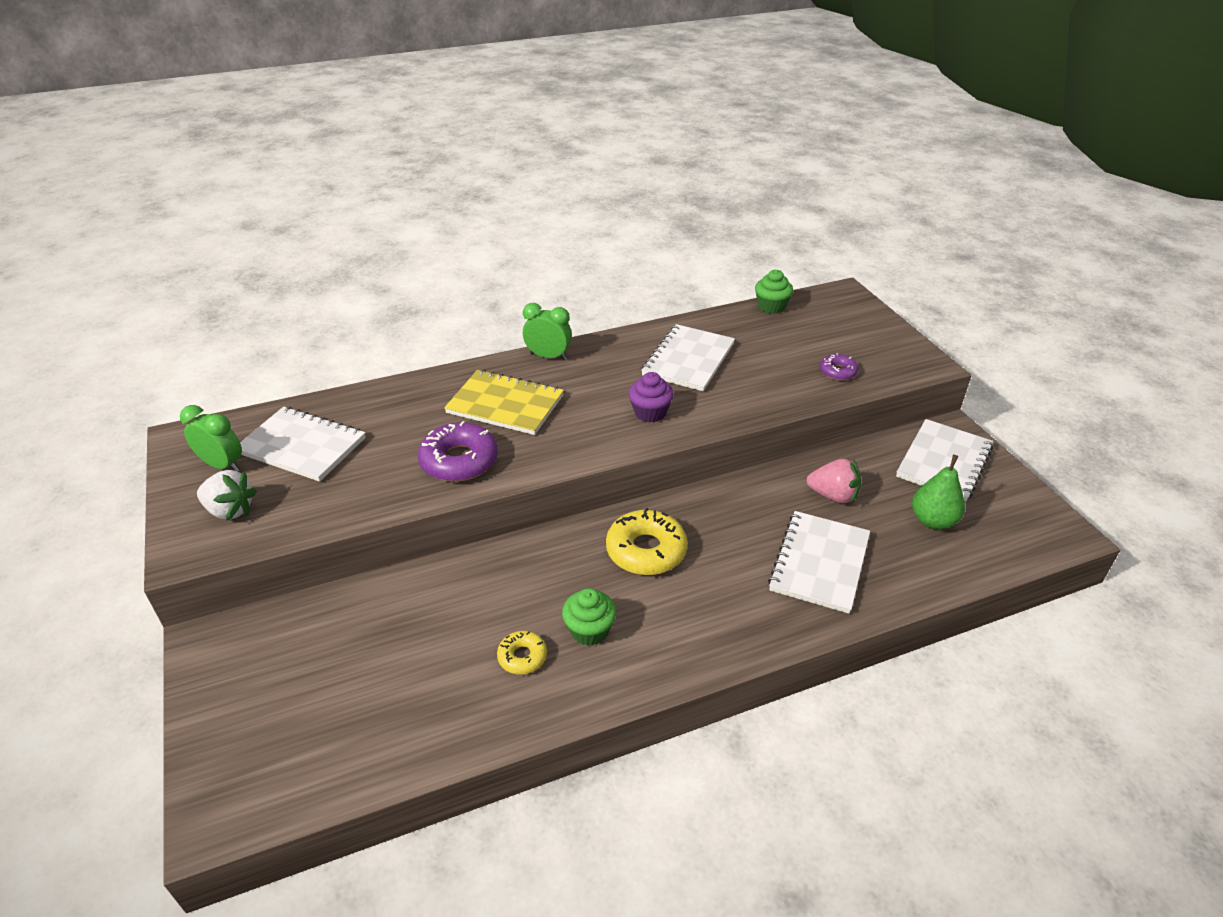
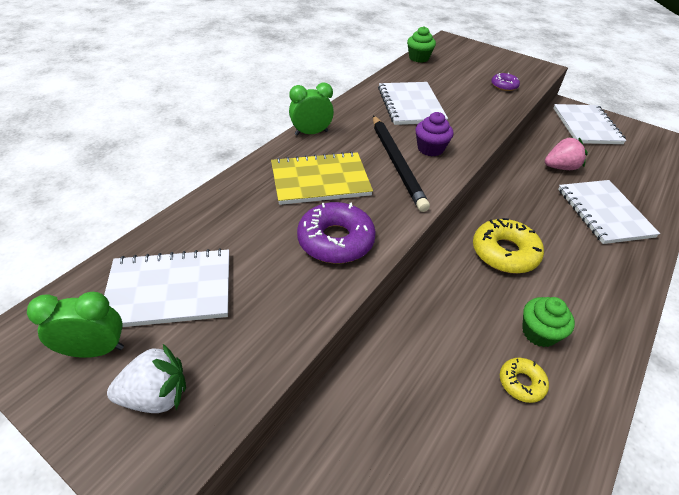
camera: 35 degrees left, 5 degrees up
(597, 414) = (397, 163): none -> black pencil
(933, 521) = (622, 162): green pear -> none

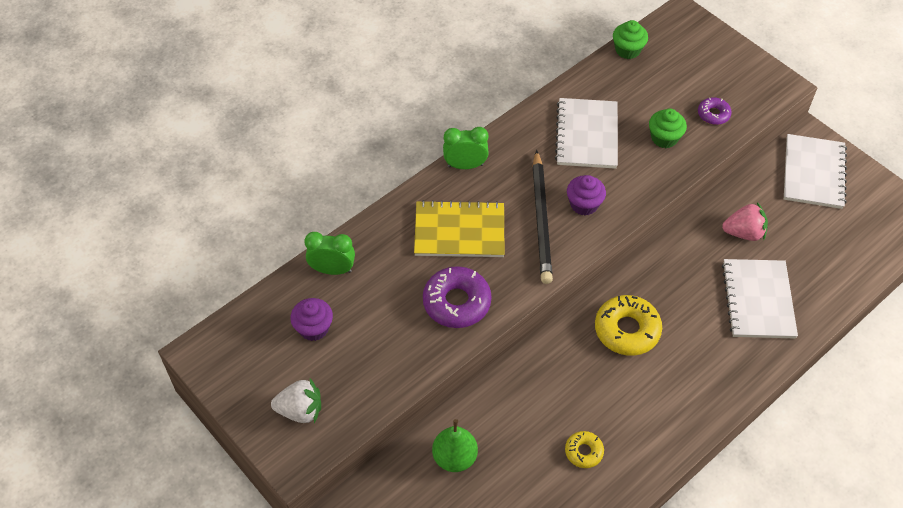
camera: 15 degrees right, 10 degrees up
(95, 350) = (259, 369): green clock -> green clock (332, 270)
(170, 290) = (314, 328): white notebook -> purple cupcake
(374, 421) = (455, 457): none -> green pear
(539, 333) = (620, 413): green cupcake -> green cupcake (664, 138)

